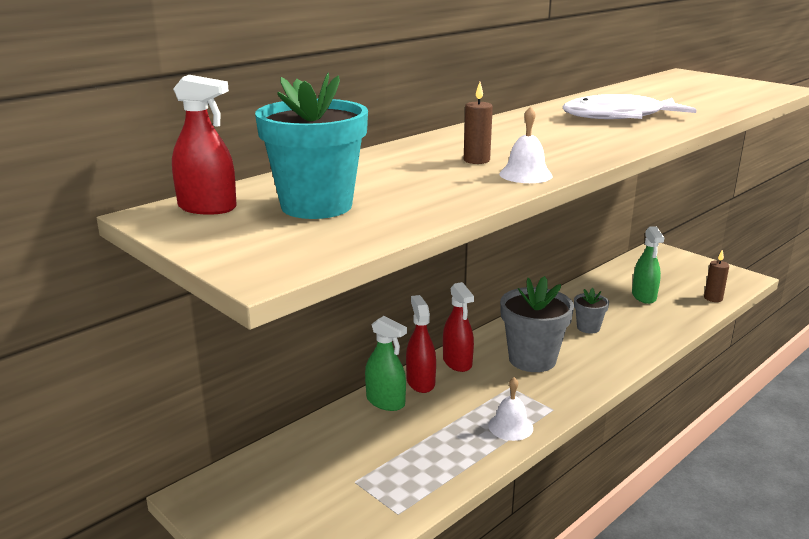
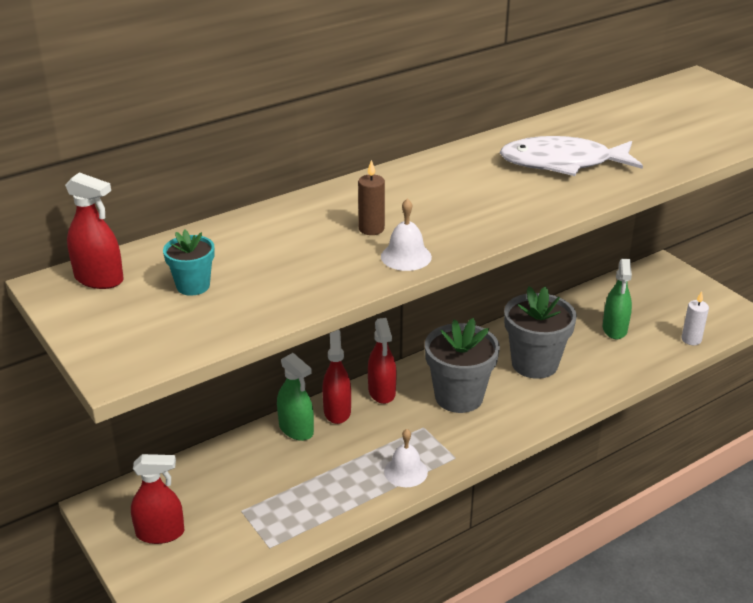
camera: 10 degrees right, 10 degrees up
(271, 514) = (160, 533): none -> red spray bottle
(316, 206) = (193, 286): turquoise flower pot -> turquoise flower pot, size x0.52
(588, 328) = (534, 364): grey flower pot -> grey flower pot, size x1.93
(713, 298) = (691, 339): brown candle -> white candle

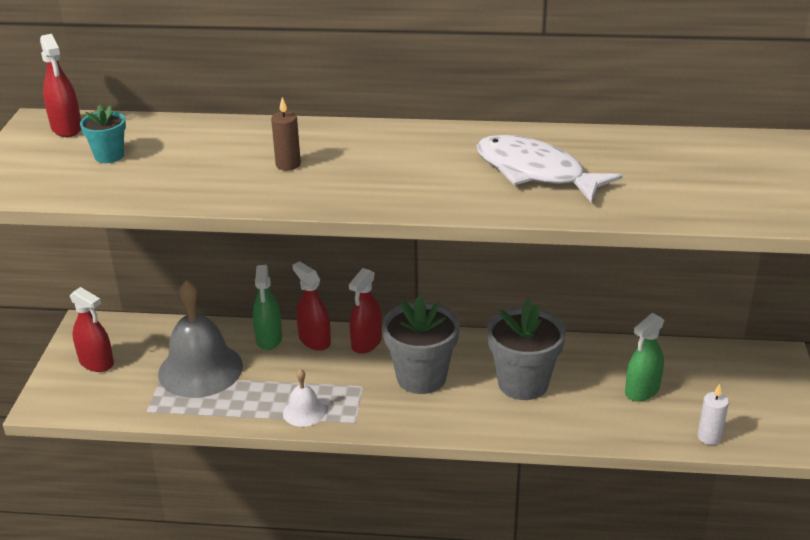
camera: 40 degrees right, 0 degrees up
(270, 486) = (200, 369): none -> grey bell
(337, 411) = (314, 340): red spray bottle -> red spray bottle turned 75 degrees counterclockwise
(406, 256) = (276, 195): white bell -> none

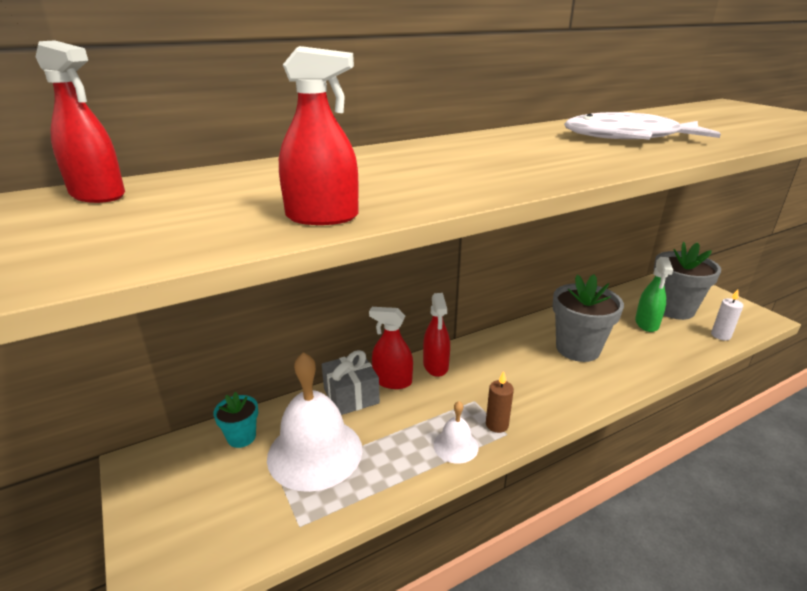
camera: 35 degrees left, 5 degrees down
(96, 362) = (187, 499): red spray bottle -> red spray bottle (322, 217)
(109, 156) = (202, 203): turquoise flower pot -> turquoise flower pot (241, 437)
(200, 369) = (315, 452): grey bell -> white bell
(269, 338) = (351, 396): green spray bottle -> grey gift
(288, 164) = (429, 170): brown candle -> brown candle (497, 425)
(421, 377) = (508, 374): grey flower pot -> grey flower pot (673, 309)

